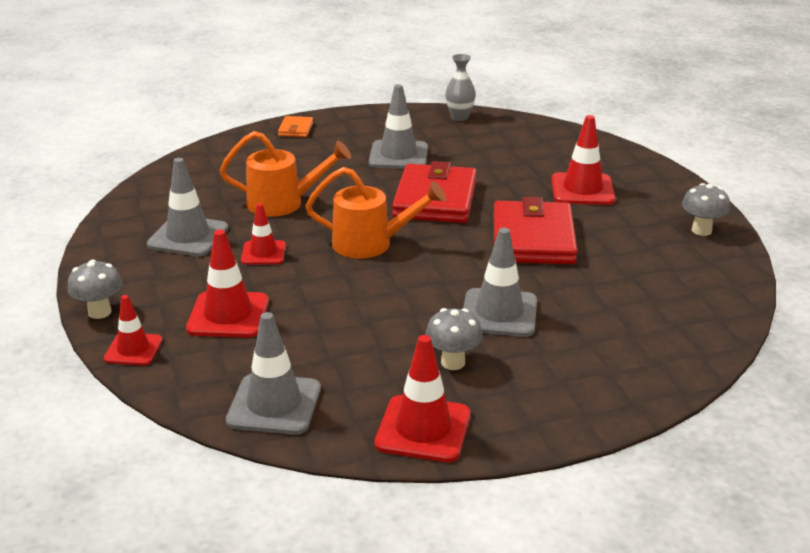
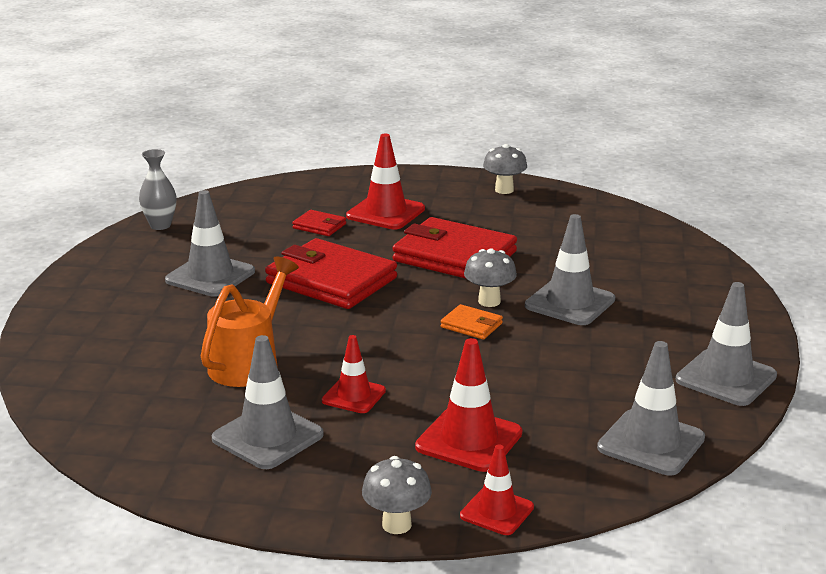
camera: 65 degrees left, 5 degrees down
(296, 129) = (62, 318): orange wallet -> orange wallet (471, 325)
(371, 244) = (391, 333): orange watering can -> none
(423, 429) = (726, 378): red traffic cone -> grey traffic cone
(453, 362) = (634, 342): grey mushroom -> grey mushroom (489, 301)
(525, 170) = (319, 226): none -> red wallet

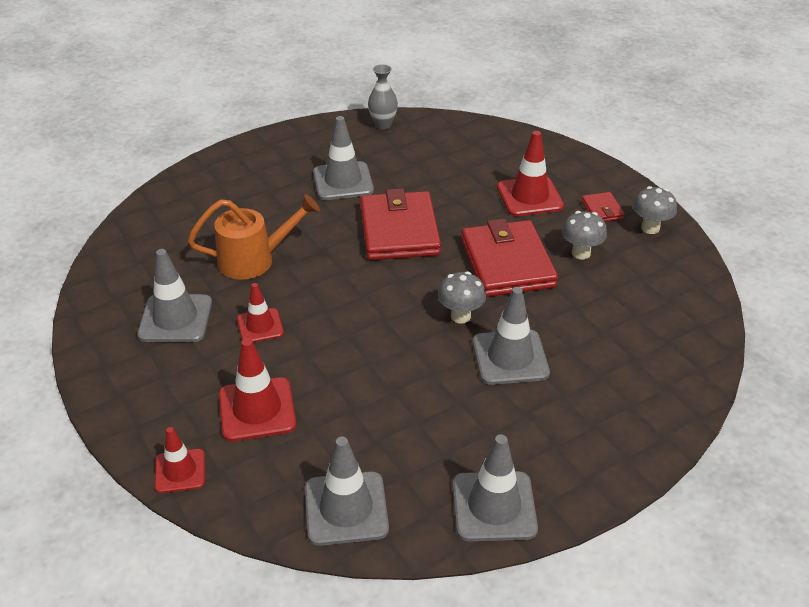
camera: 50 degrees right, 15 degrees up
(319, 226) = (469, 182): red wallet -> red wallet (602, 210)
(396, 525) = (125, 431): grey mushroom -> grey mushroom (581, 253)
(471, 325) = (414, 327): orange wallet -> none

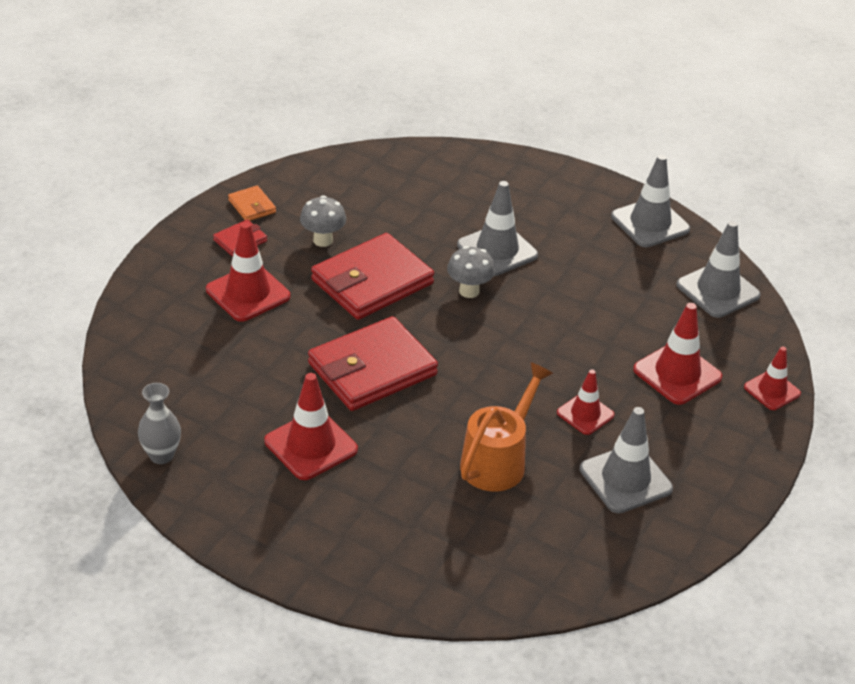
camera: 120 degrees left, 0 degrees up
(254, 260) = (498, 460): orange watering can -> orange watering can turned 75 degrees clockwise
(343, 181) = (311, 445): grey traffic cone -> red traffic cone
(650, 228) = (252, 206): grey mushroom -> orange wallet

